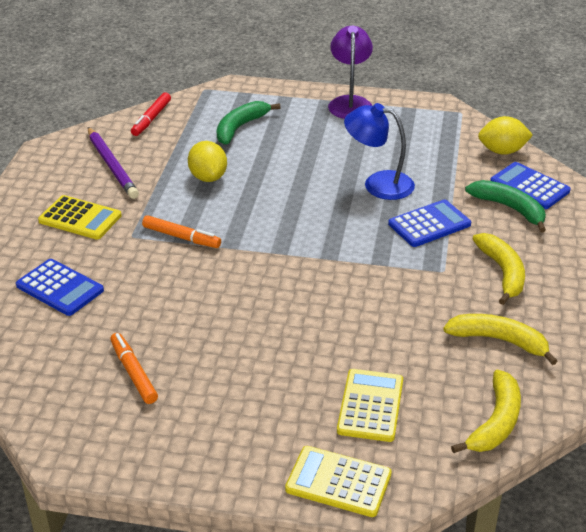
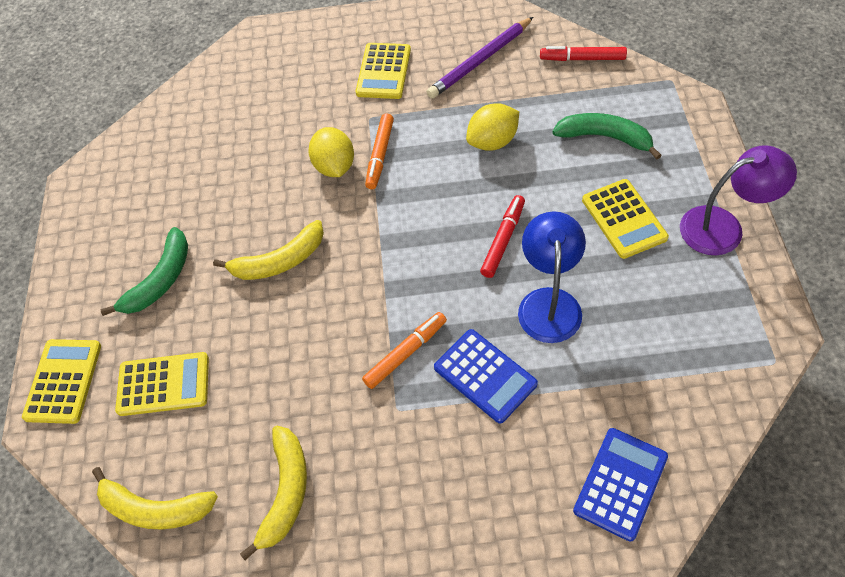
camera: 80 degrees right, 20 degrees up
(60, 288) = (278, 97): blue calculator -> none
(133, 373) = (179, 188): orange marker -> orange marker (405, 353)
(311, 192) = (503, 240): none -> red marker
(321, 137) = (624, 219): none -> yellow calculator
(502, 151) = (696, 434): yellow lemon -> yellow lemon (334, 166)
(502, 272) = (414, 477): yellow banana -> yellow banana (280, 261)
(509, 208) = (556, 465): green banana -> green banana (160, 280)

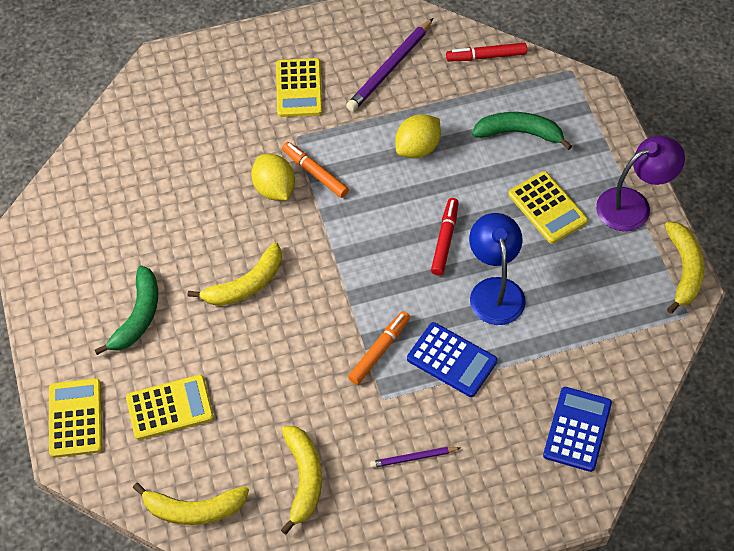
camera: 15 degrees left, 0 degrees up
(380, 155) = (315, 173): orange marker -> orange marker turned 135 degrees clockwise
(417, 487) = (413, 458): none -> purple pencil
(776, 307) = (684, 270): none -> yellow banana

